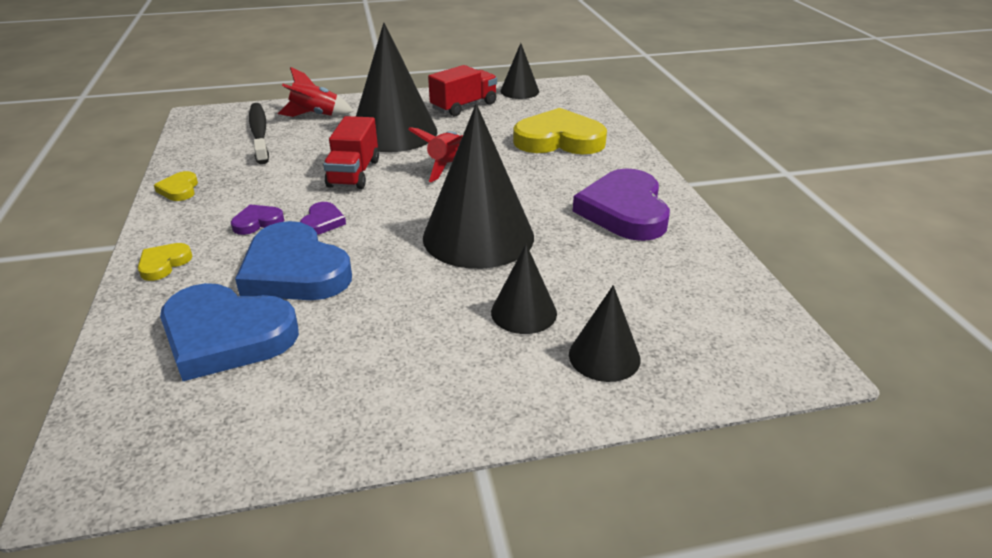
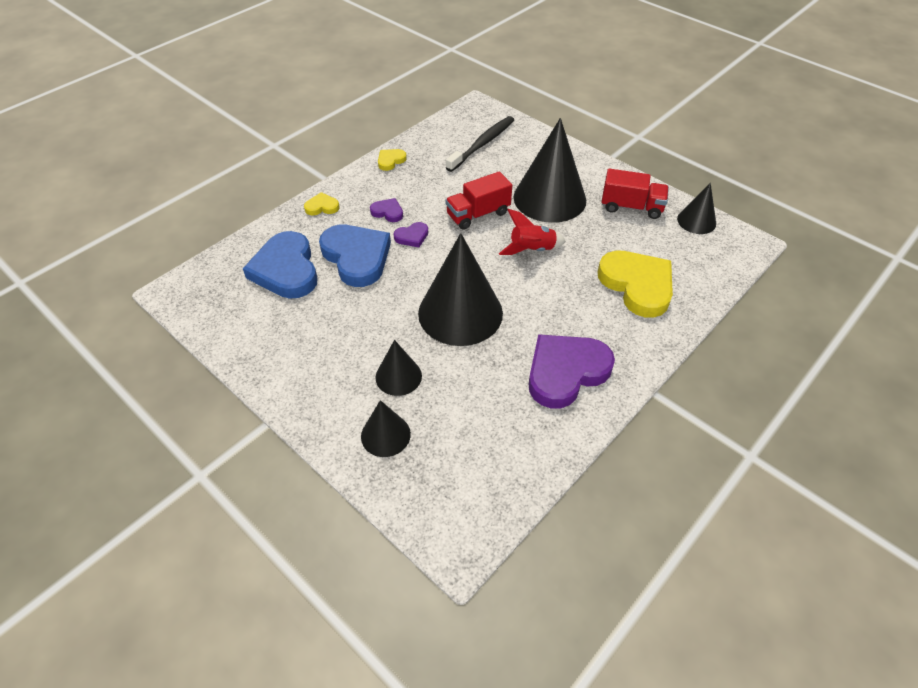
camera: 55 degrees right, 15 degrees up
(294, 271) = (356, 257): blue heart -> blue heart turned 135 degrees clockwise
(315, 115) = (532, 150): red rocket -> none

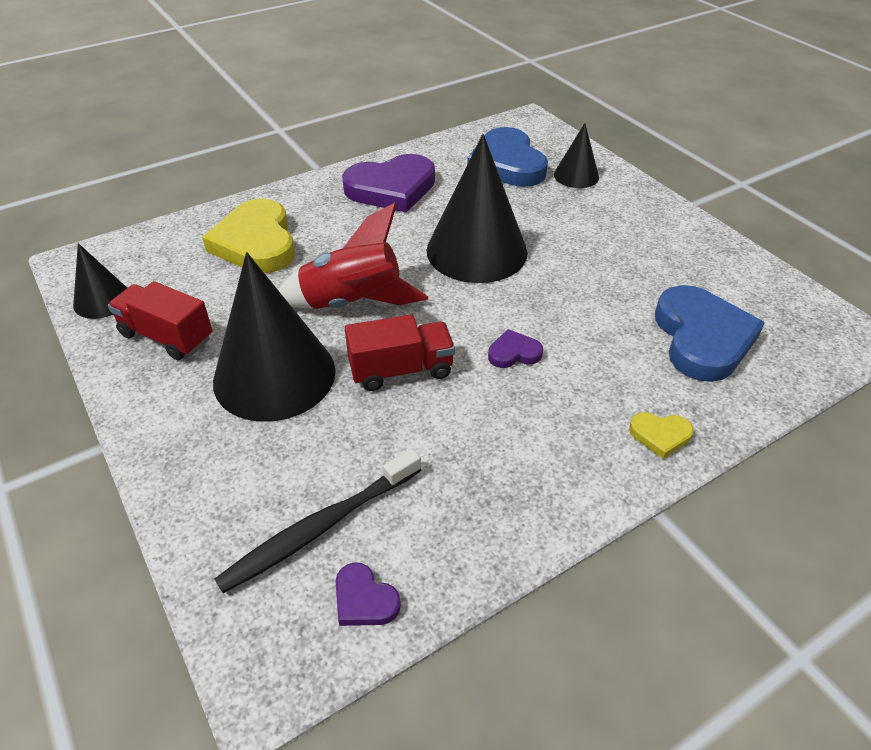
camera: 165 degrees left, 5 degrees down
(356, 257) = (599, 337): blue heart -> blue heart (507, 164)
(388, 212) = (545, 402): purple heart -> purple heart (364, 599)
(390, 161) = (524, 521): yellow heart -> none
(398, 376) = (558, 210): black cone -> none
(532, 250) = (352, 303): red rocket -> red rocket, size x1.54

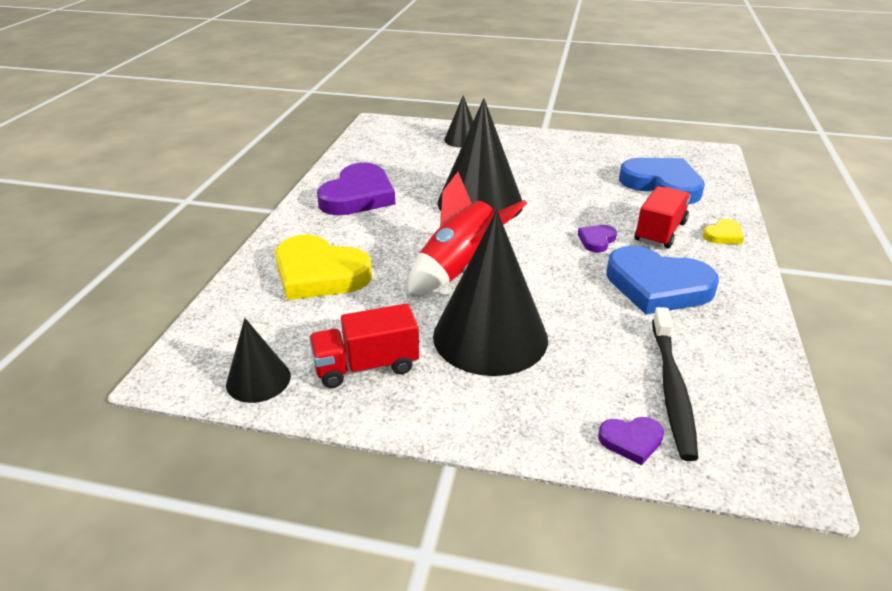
camera: 45 degrees left, 10 degrees down
(364, 599) = (755, 400): purple heart -> purple heart (631, 441)
(401, 370) = (557, 285): red truck -> red truck (660, 232)
(507, 164) = (409, 150): blue heart -> blue heart (657, 286)

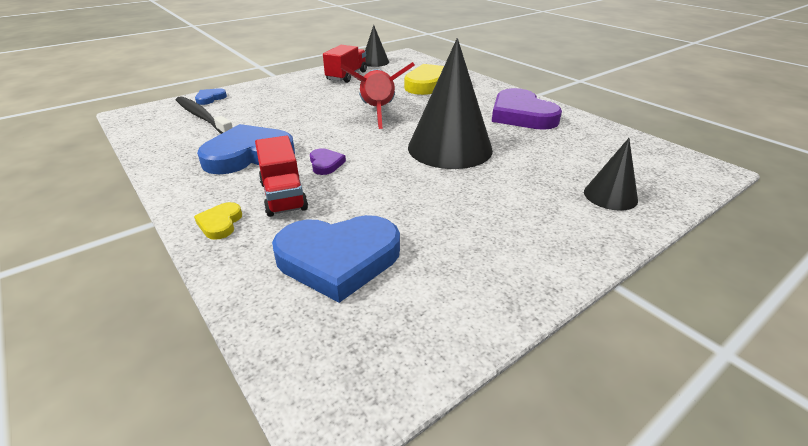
camera: 130 degrees right, 0 degrees up
(490, 336) = (314, 99): black cone -> none
(631, 441) = (210, 98): purple heart -> blue heart

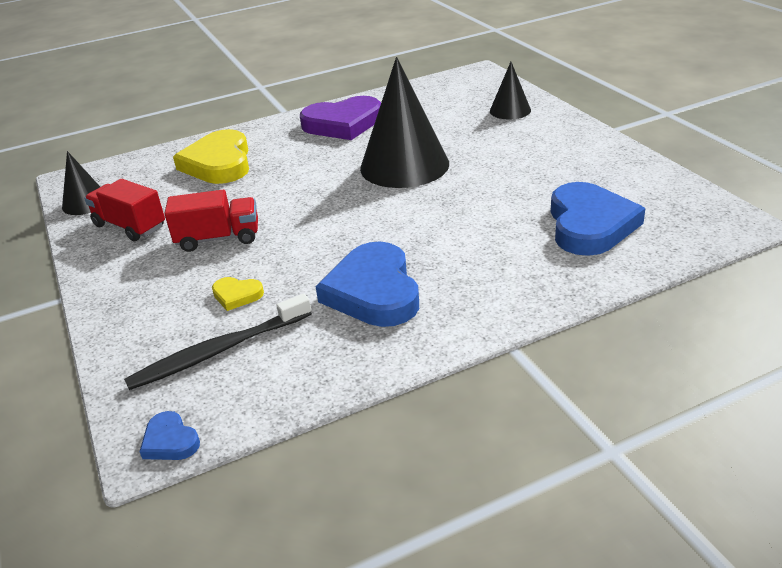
camera: 75 degrees left, 0 degrees up
(210, 98) = (134, 355): blue heart -> blue heart (170, 441)
(220, 223) = (529, 293): yellow heart -> yellow heart (237, 295)
(283, 196) = (480, 258): red truck -> red truck (218, 238)
(325, 164) = (416, 236): purple heart -> none
(378, 112) = (287, 203): red rocket -> none

